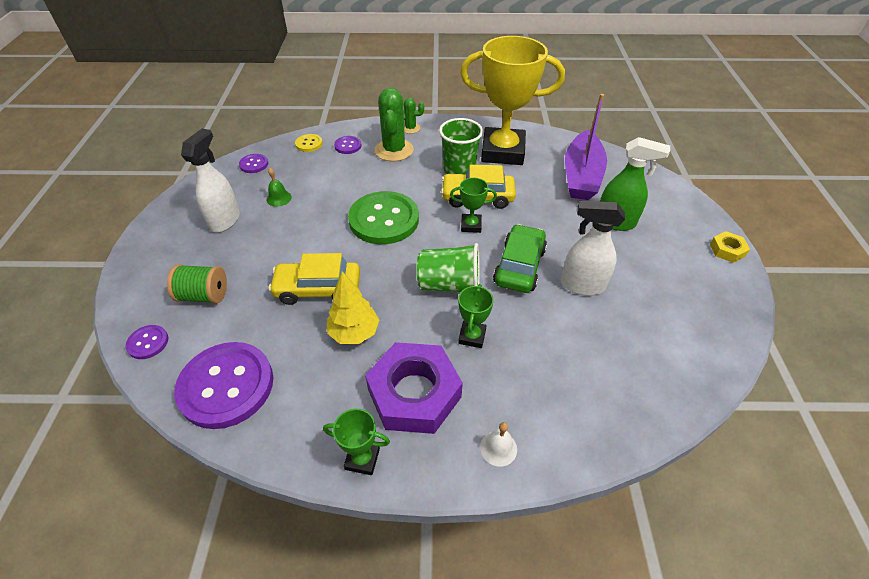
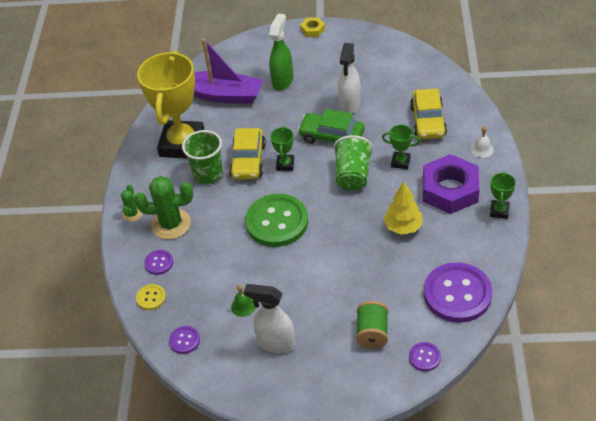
camera: 85 degrees left, 0 degrees up
(318, 289) = (361, 255): yellow car -> yellow car (428, 121)

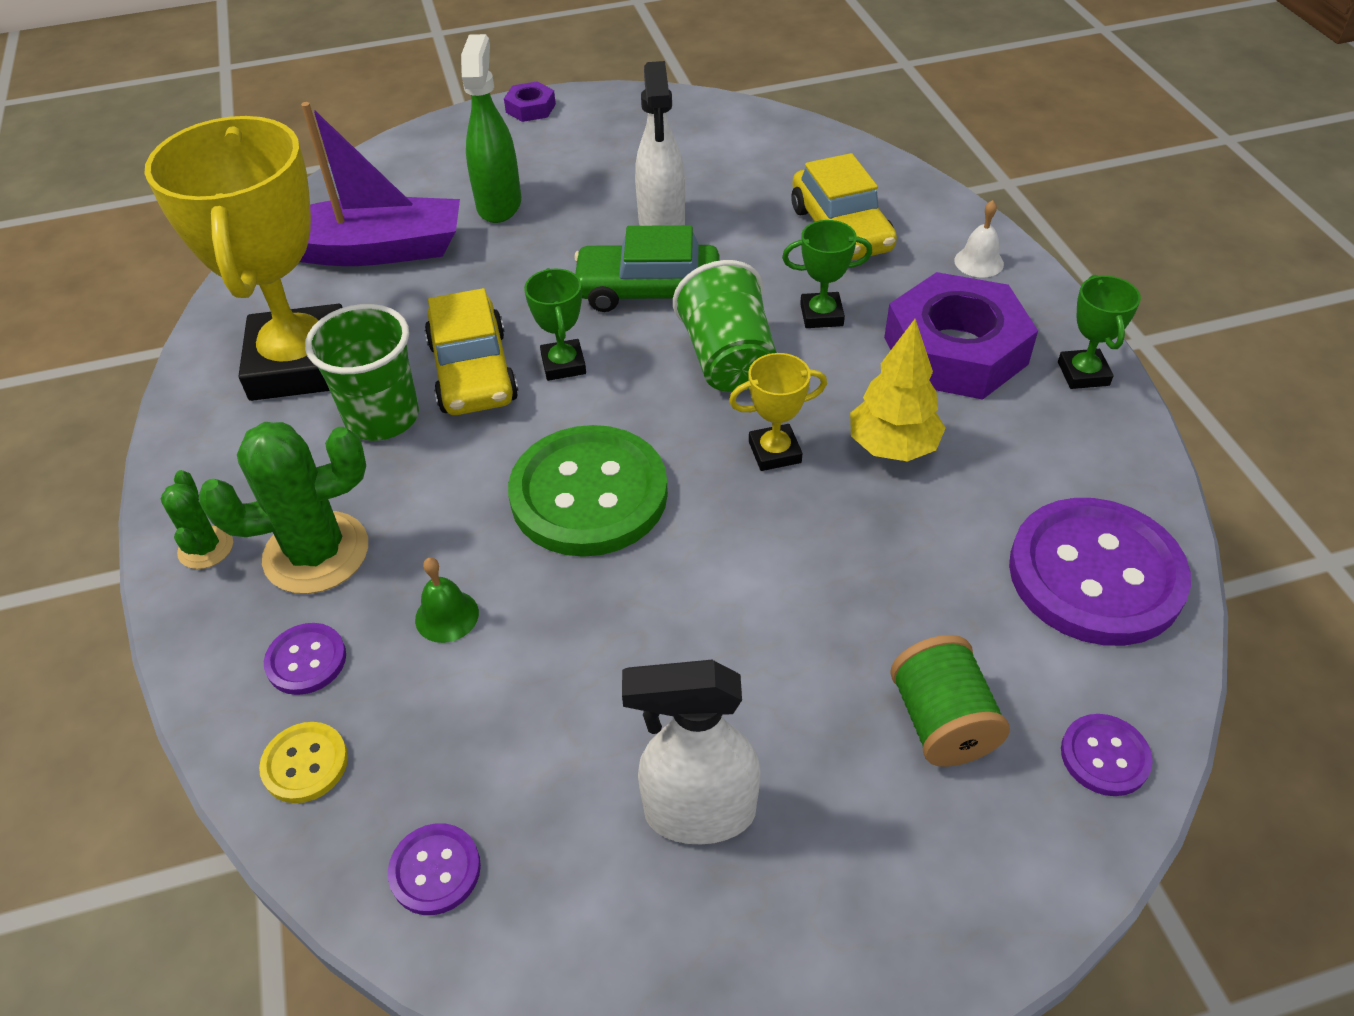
camera: 20 degrees left, 0 degrees up
(243, 306) = (574, 728): green bell -> green bell (447, 616)
(312, 30) = (530, 108): yellow nut -> purple nut
(355, 219) = (774, 452): none -> yellow trophy

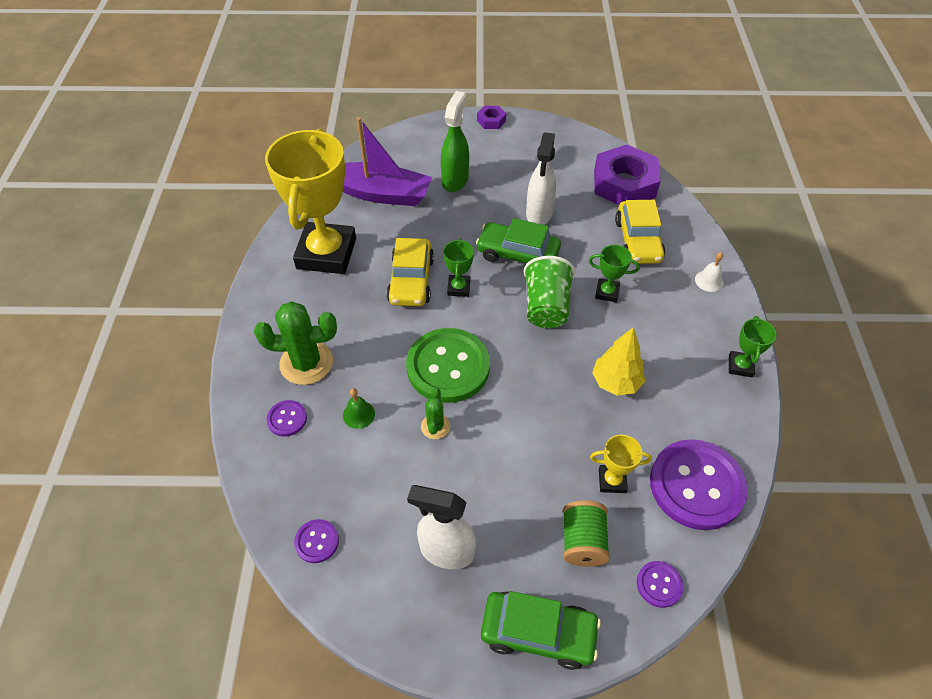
camera: 15 degrees right, 5 degrees up
(206, 548) = (256, 346): green cactus -> green cactus (435, 426)
(305, 764) = (273, 471): yellow button -> none
(382, 417) = (358, 295): green cup -> none
(774, 452) = (552, 368): yellow trophy -> yellow trophy (612, 481)
(926, 909) = (538, 632): none -> green car
(955, 350) = (673, 333): purple nut -> purple nut (624, 183)

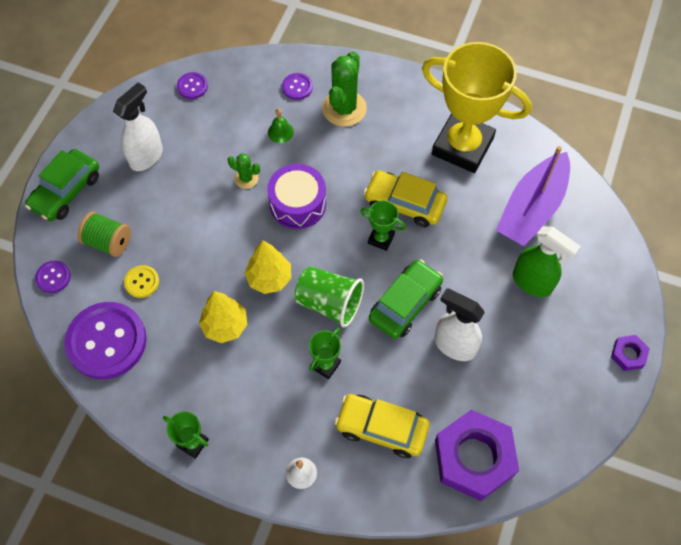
camera: 110 degrees right, 10 degrees up
(448, 367) = (297, 204): green button -> purple drum
(545, 363) = (269, 278): none -> yellow tree
(612, 481) = (142, 282): yellow trophy -> yellow button

